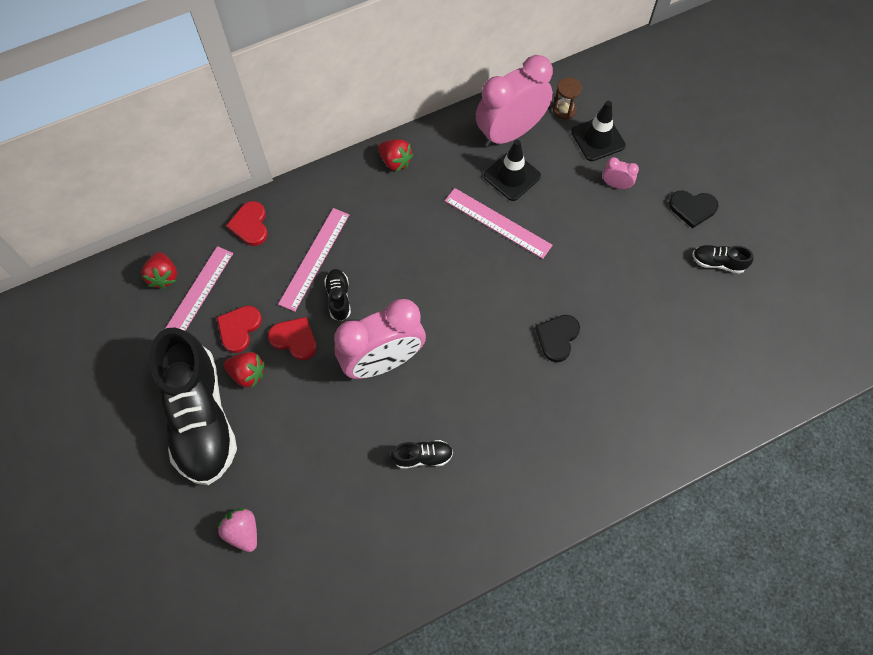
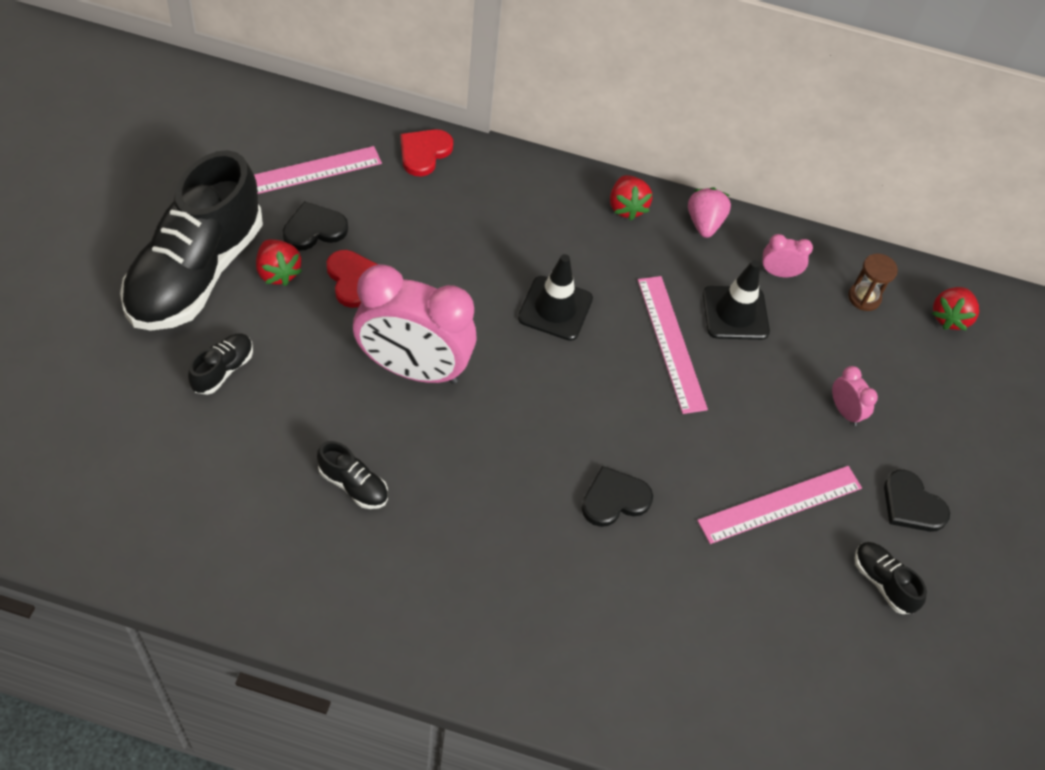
camera: 35 degrees right, 10 degrees down
(164, 276) = (299, 133): red strawberry -> red strawberry (949, 317)
(239, 328) = (314, 229): red heart -> black heart
(243, 532) = (120, 399): pink strawberry -> pink strawberry (704, 223)
(314, 258) = (451, 228): pink ruler -> pink ruler (780, 504)
(338, 298) = (434, 279): black shoe -> black shoe (223, 370)
(510, 132) = (779, 273): pink clock -> pink clock, size x0.41
(597, 139) = (872, 353): black traffic cone -> black traffic cone (555, 308)

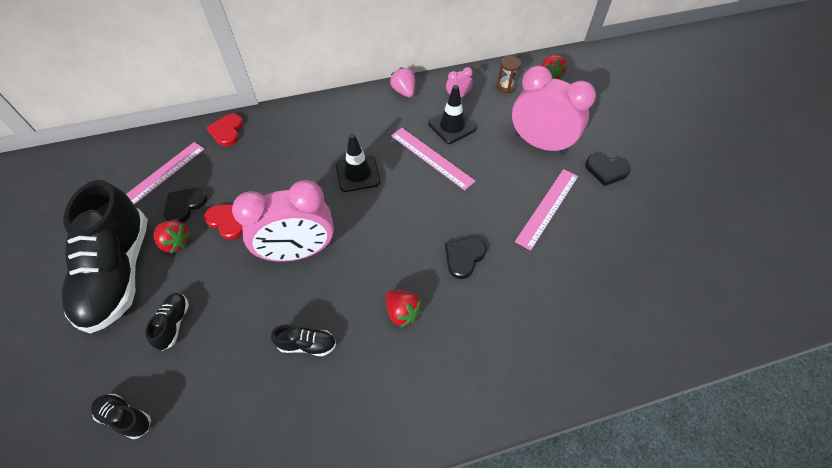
camera: 25 degrees left, 0 degrees up
(626, 207) = (359, 104): red strawberry -> red strawberry (402, 312)
(844, 411) = (540, 144): pink clock -> pink clock, size x2.42
(883, 582) = (625, 217): black shoe -> black shoe (126, 417)

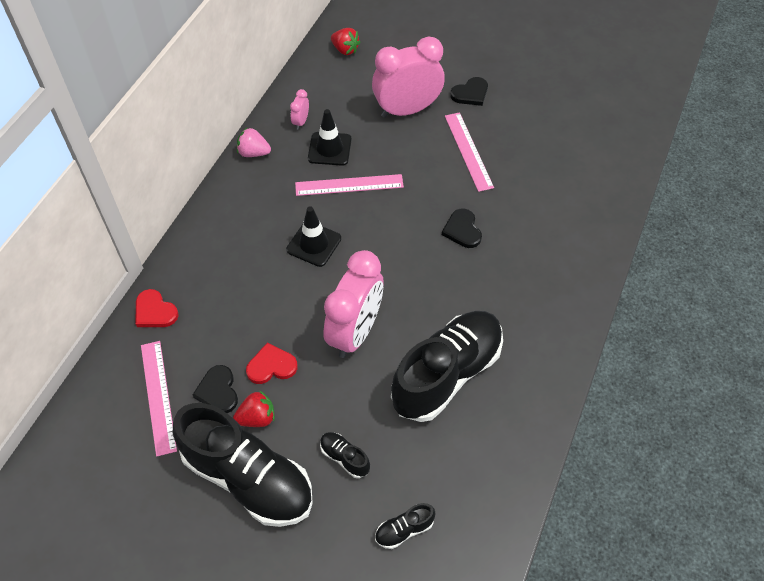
camera: 50 degrees left, 0 degrees up
(307, 344) = (447, 374): black shoe -> black shoe, size x2.50
(402, 312) = (474, 298): red strawberry -> none
(505, 87) = (325, 85): brown hourglass -> none

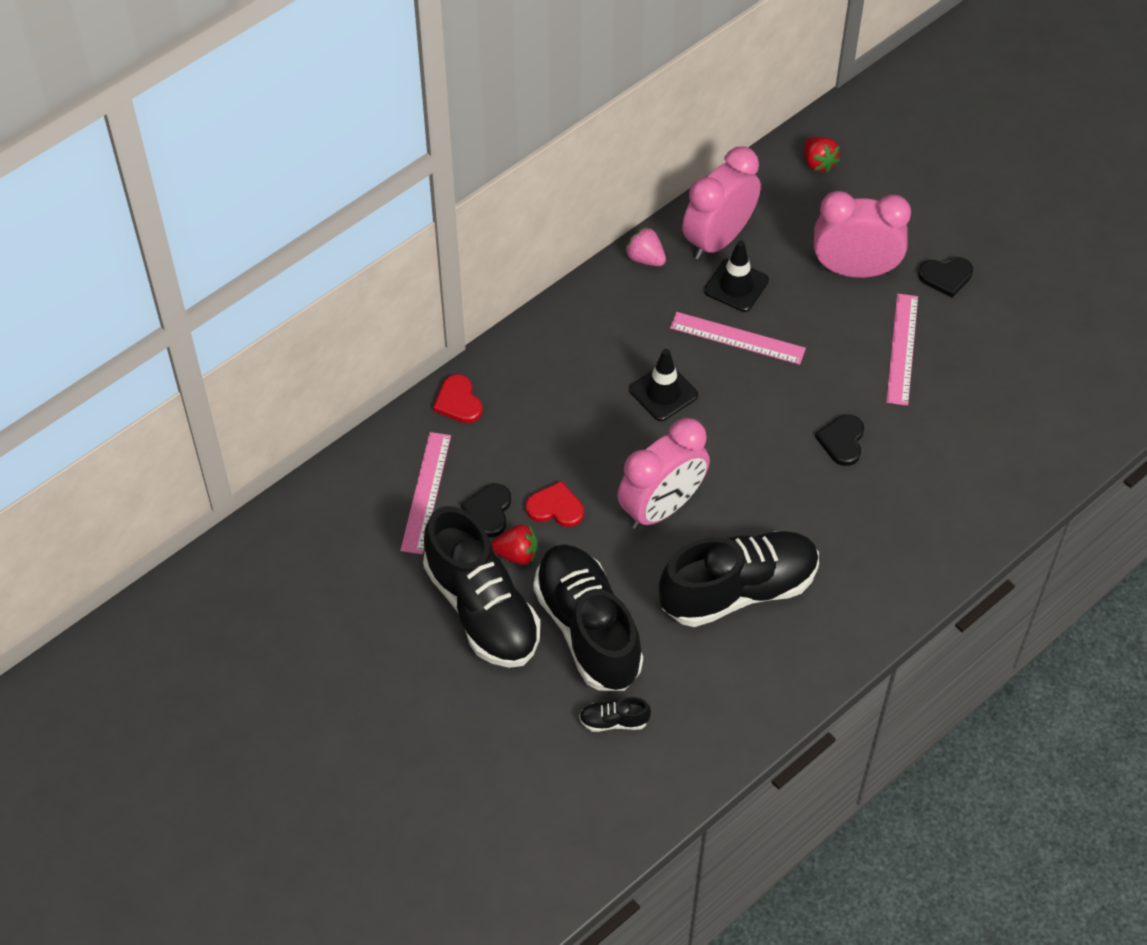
camera: 25 degrees right, 0 degrees up
(301, 122) = (718, 239): pink clock -> pink clock, size x2.42
(344, 457) = (588, 629): black shoe -> black shoe, size x2.50

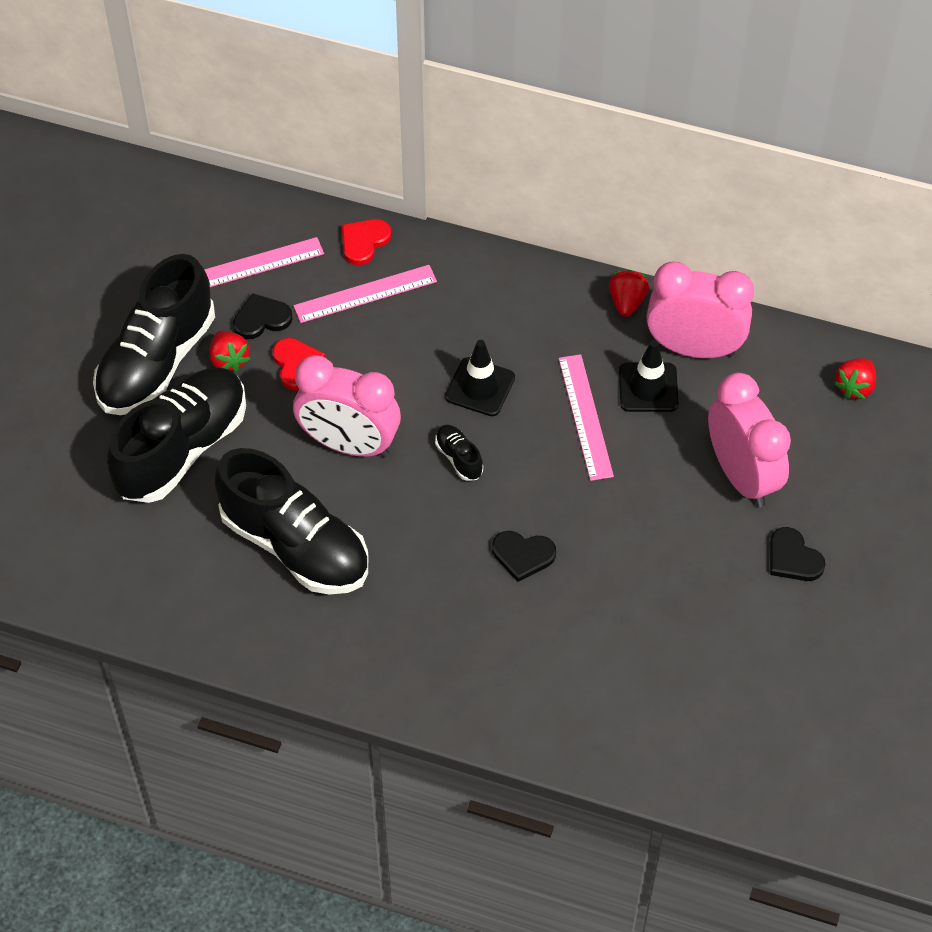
camera: 60 degrees right, 0 degrees up
(614, 721) = (98, 512): black shoe -> black shoe (459, 458)
(645, 258) = (627, 302): pink strawberry -> red strawberry
(842, 441) = (523, 555): black heart -> black heart turned 150 degrees counterclockwise
(902, 349) = (672, 558): pink ruler -> pink ruler (365, 294)

